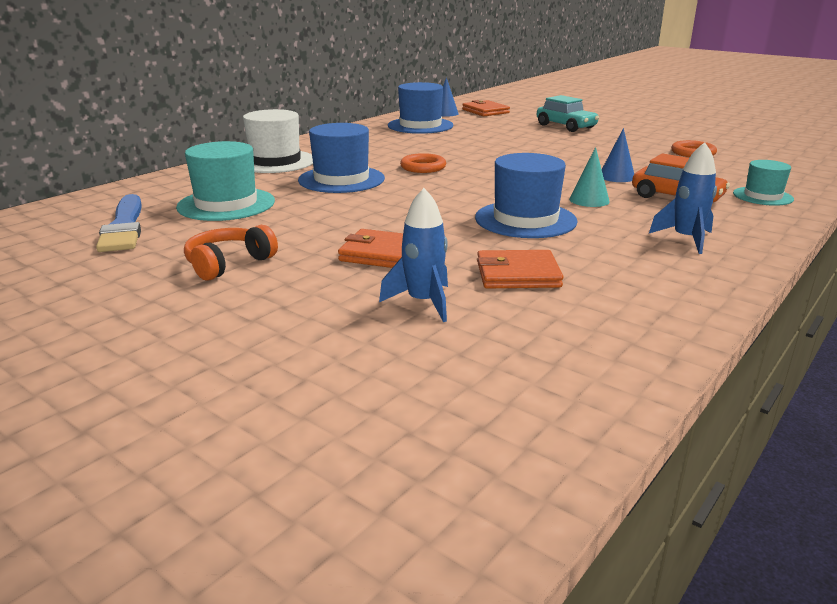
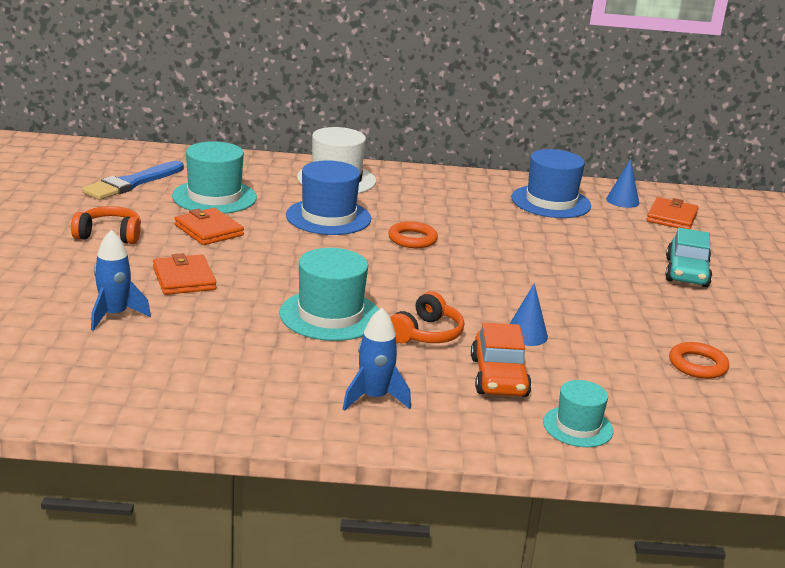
camera: 50 degrees right, 0 degrees up
(517, 274) = (201, 337): orange wallet -> orange wallet (209, 230)
(525, 219) = (330, 315): blue hat -> turquoise hat
(589, 200) = (426, 334): turquoise cone -> orange headphones

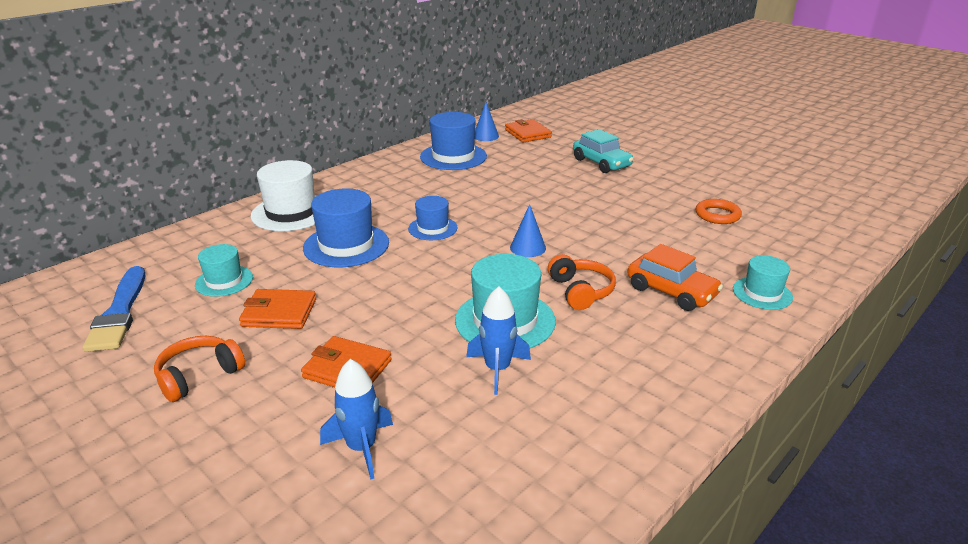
camera: 45 degrees left, 5 degrees up
(214, 197) = (224, 281): turquoise hat -> turquoise hat, size x0.60
(374, 398) = (654, 362): blue rocket -> blue rocket (497, 369)
(412, 239) = (432, 228): orange ring -> blue hat
(526, 334) = (622, 252): blue cone -> blue cone (528, 248)

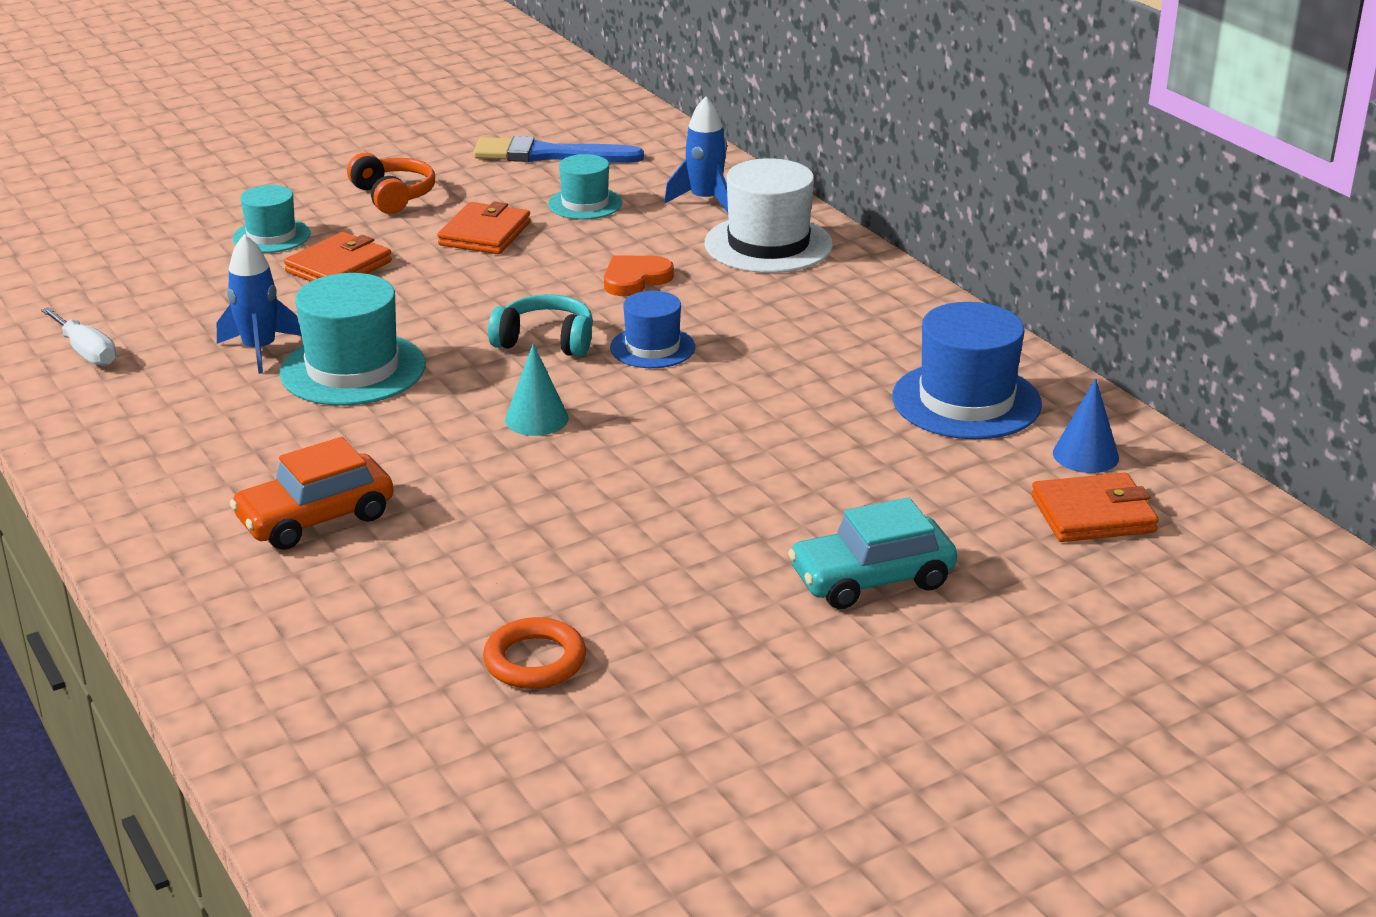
camera: 105 degrees right, 0 degrees up
(346, 245) = (635, 279): blue hat -> orange heart
(361, 448) = (207, 267): blue rocket -> blue rocket (705, 201)
(438, 260) = (545, 341): none -> turquoise headphones
(528, 248) = (536, 419): blue cone -> turquoise cone
(544, 468) = (86, 352): none -> white screwdriver
(580, 291) = (378, 439): orange headphones -> none
(762, 293) = (241, 607): turquoise hat -> turquoise hat (271, 236)

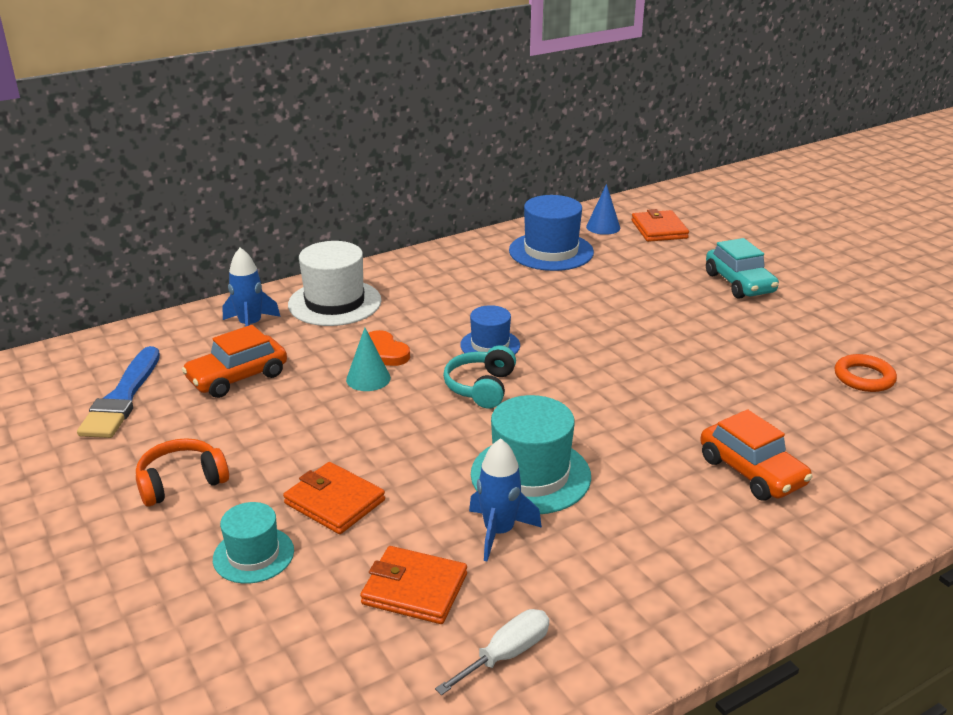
camera: 90 degrees left, 0 degrees up
(485, 234) = (284, 424): orange wallet -> orange wallet (414, 589)
(536, 419) = (595, 387): turquoise cone -> turquoise cone (368, 378)
(585, 204) = (237, 377): turquoise hat -> orange car

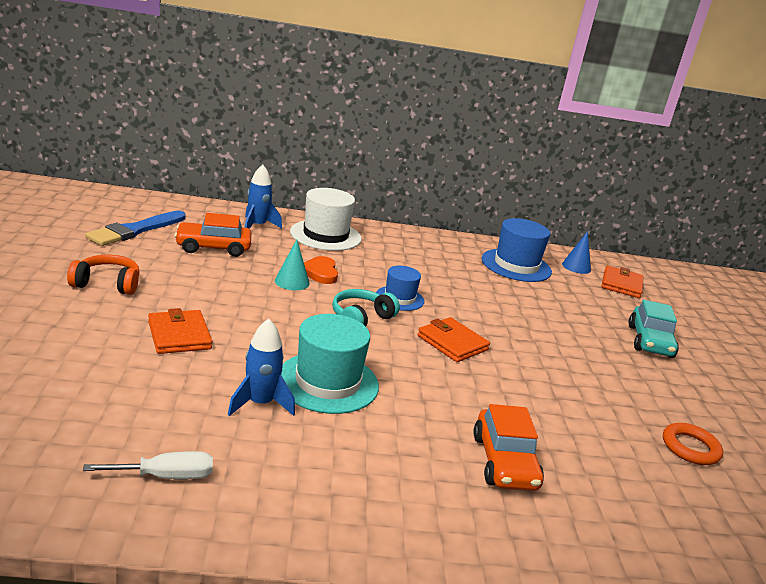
camera: 25 degrees right, 5 degrees down
(253, 555) = (93, 339): turquoise hat -> none
(414, 589) = (160, 406): orange wallet -> orange wallet (452, 343)

